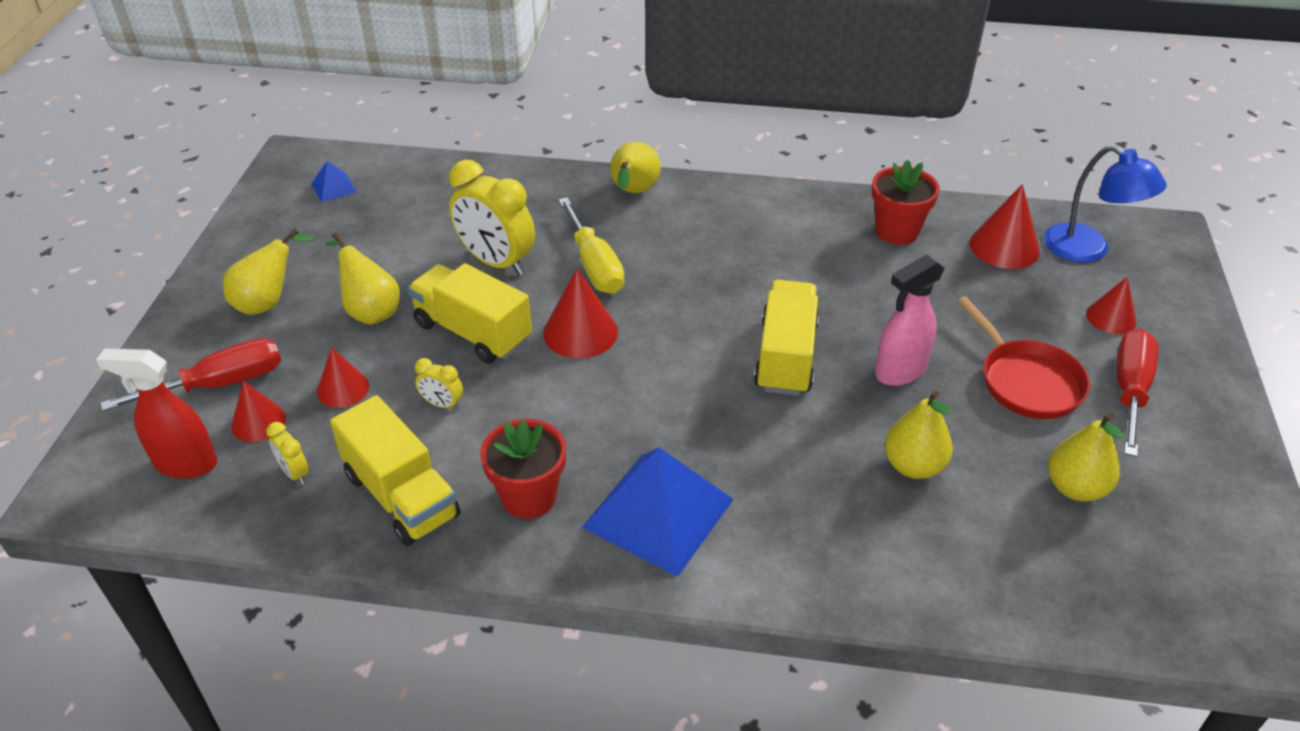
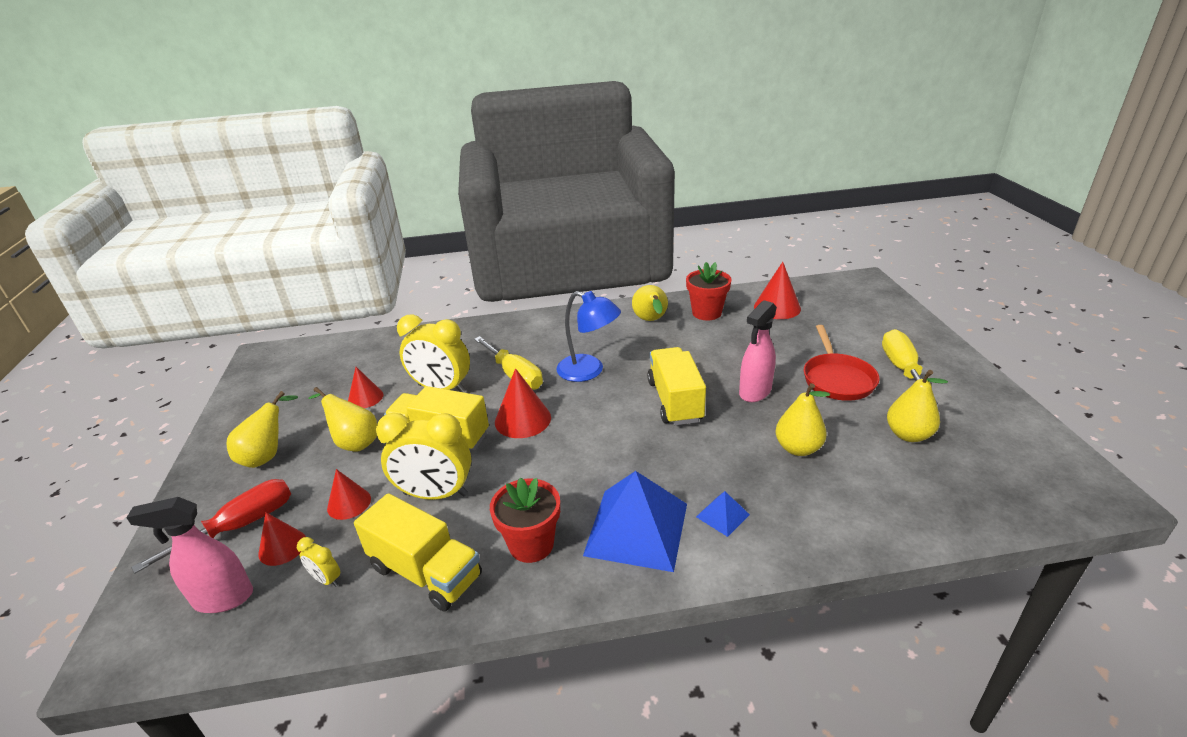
camera: 15 degrees left, 10 degrees down
(185, 463) = (223, 598): red spray bottle -> pink spray bottle
(333, 187) = (299, 368): blue pyramid -> blue pyramid (722, 515)
(442, 404) = (435, 494): yellow clock -> yellow clock, size x2.19
(633, 192) = (523, 326): yellow pear -> yellow pear (651, 321)
(1026, 381) = (837, 379): red pan -> red pan turned 45 degrees clockwise
(1088, 250) = (827, 299): blue lamp -> blue lamp (589, 371)
(1111, 317) = (864, 331): red cone -> red cone (365, 398)
(1130, 390) = (902, 369): red screwdriver -> yellow screwdriver

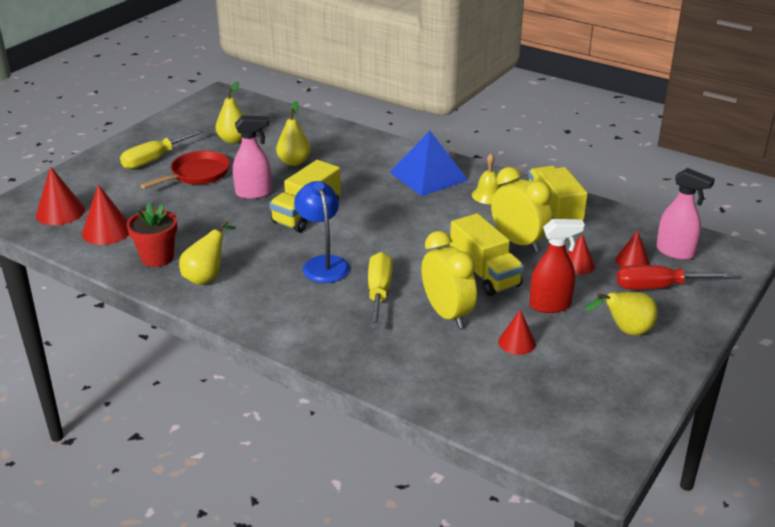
camera: 140 degrees left, 0 degrees up
(326, 579) = (611, 233): yellow clock -> none
(354, 442) = (550, 305): yellow pear -> red spray bottle
(523, 419) = (416, 256): red cone -> red cone (60, 212)
(531, 544) = (488, 195): red flower pot -> yellow bell
(722, 515) = (381, 161): blue pyramid -> none

